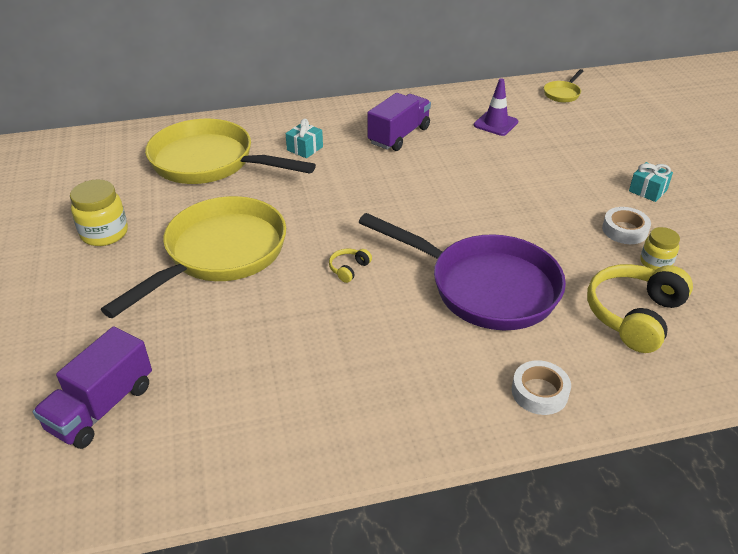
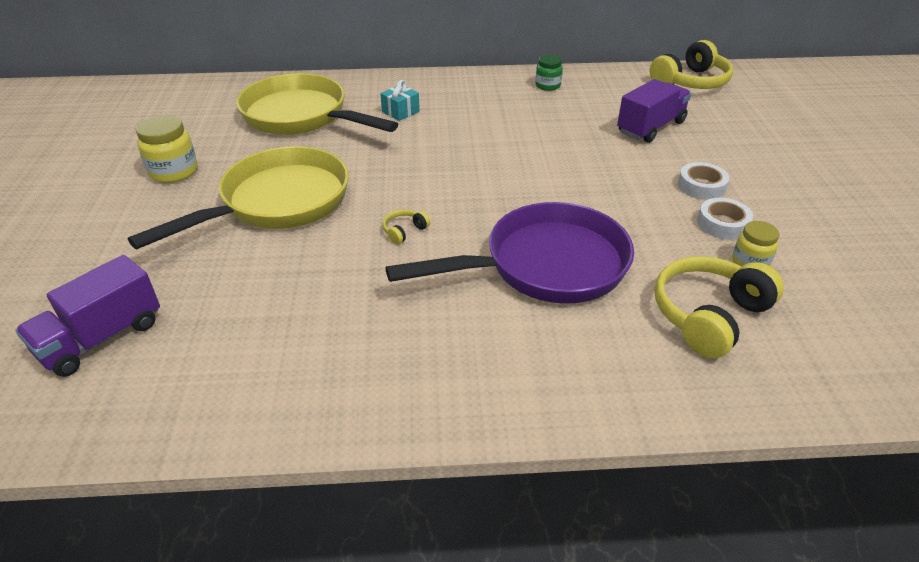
camera: 10 degrees right, 0 degrees up
(399, 136) = (501, 108): purple truck -> purple truck (651, 127)
(435, 109) = (547, 86): none -> green jar
(485, 287) = (545, 266): purple pan -> purple pan turned 60 degrees counterclockwise
(495, 124) = (608, 105): purple traffic cone -> none
(539, 392) = (573, 385): white tape -> white tape (701, 186)
(562, 93) = (691, 82): yellow pan -> yellow headphones
(648, 190) = (761, 186): turquoise gift -> none

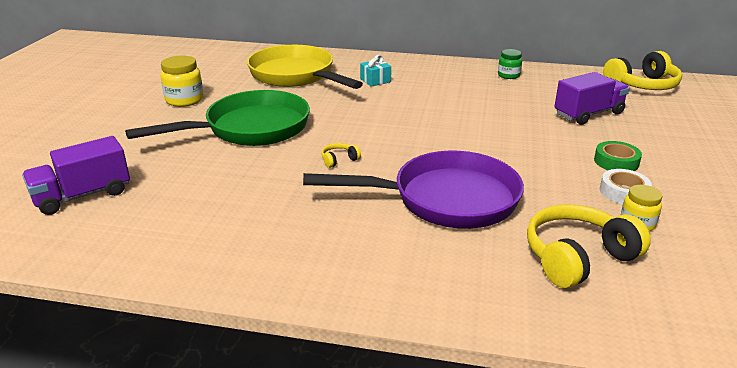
camera: 15 degrees right, 10 degrees down
(277, 203) = (250, 129): yellow pan -> green pan
(701, 186) = (616, 162): white tape -> green tape

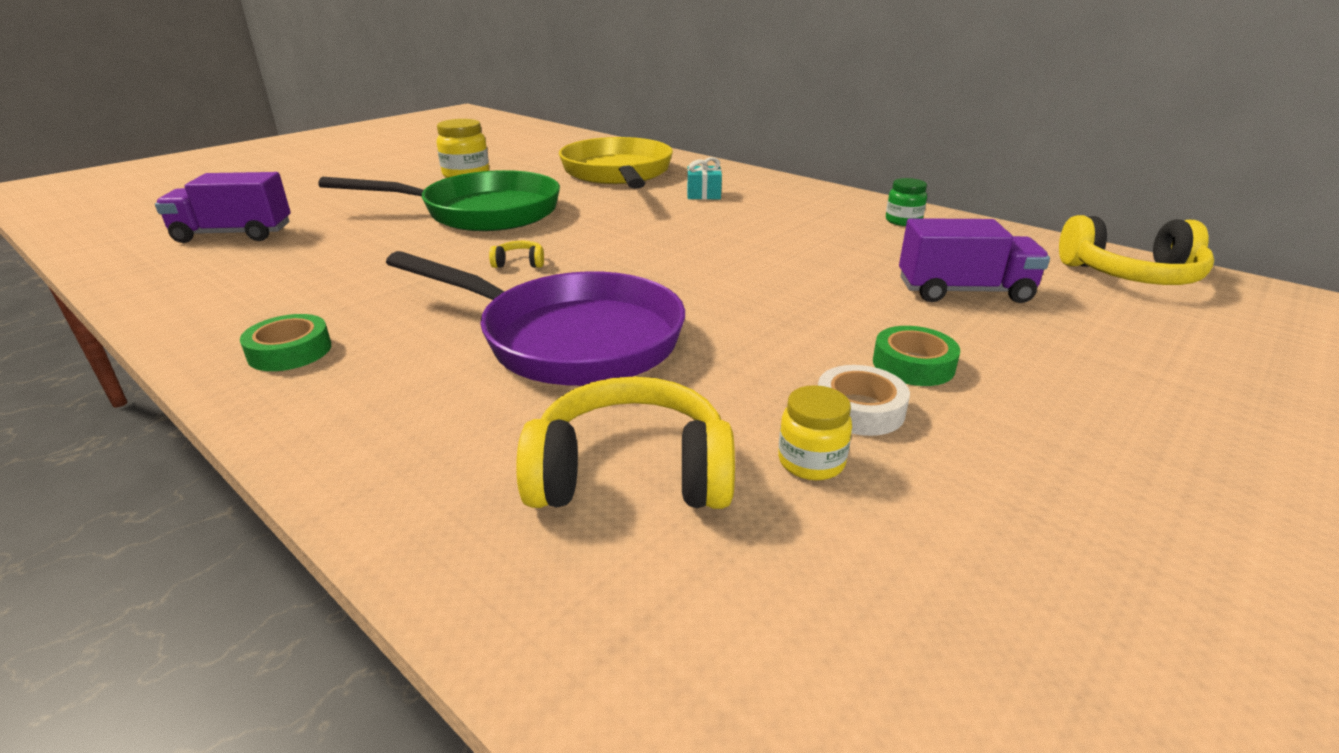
camera: 30 degrees right, 0 degrees up
(296, 261) = (290, 351): none -> green tape

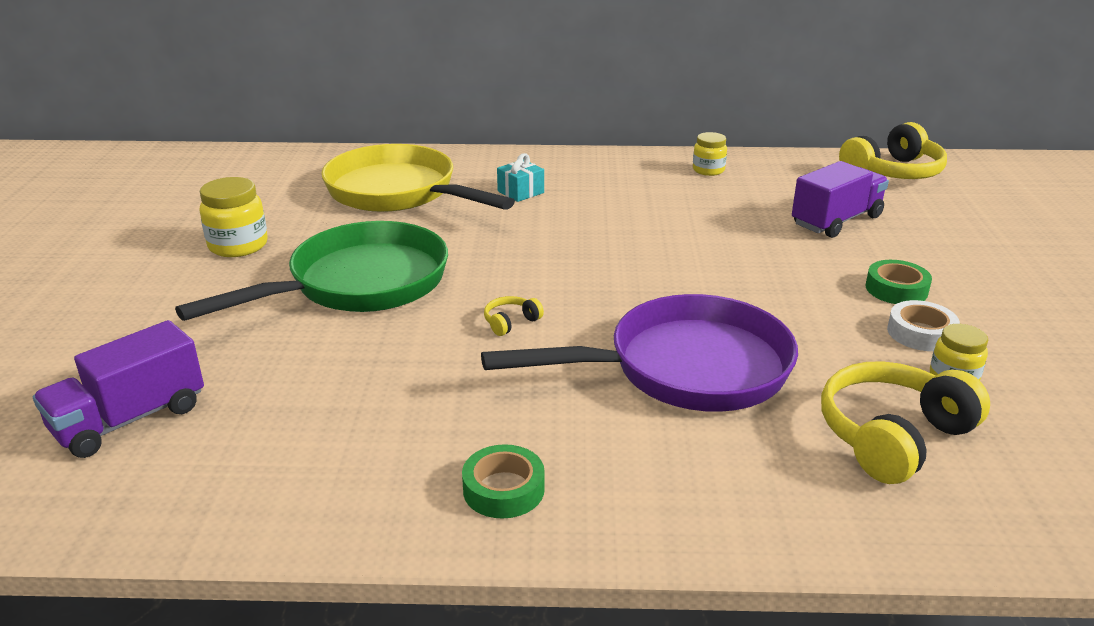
camera: 40 degrees left, 0 degrees up
(903, 221) = (708, 170): green jar -> yellow jar

